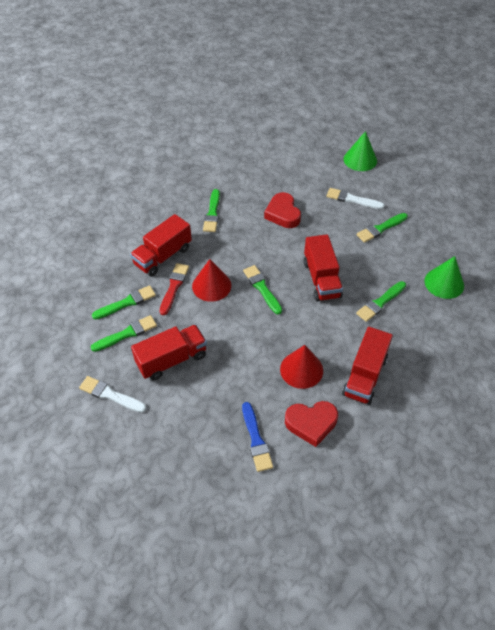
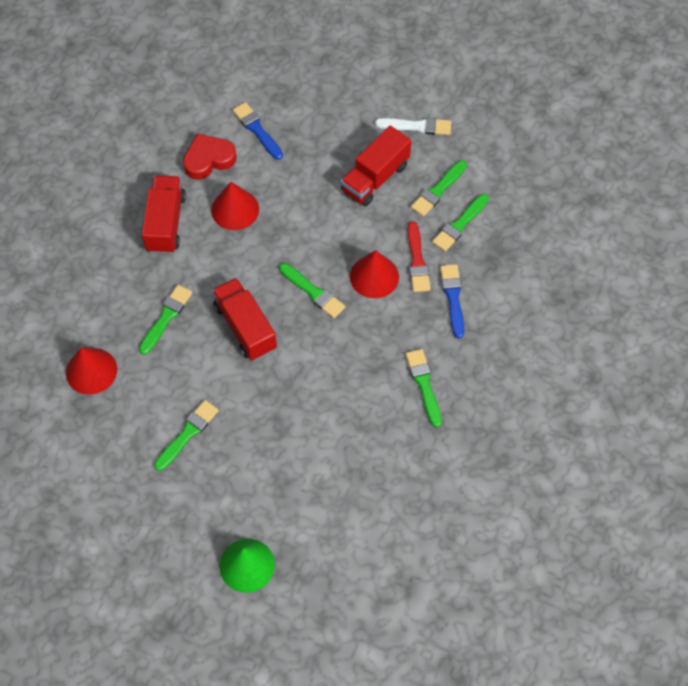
camera: 160 degrees right, 10 degrees up
(163, 256) = (453, 297): red truck -> blue brush
(283, 214) = (328, 415): red heart -> none
(352, 199) = (239, 475): white brush -> none
(444, 283) = (91, 371): green cone -> red cone

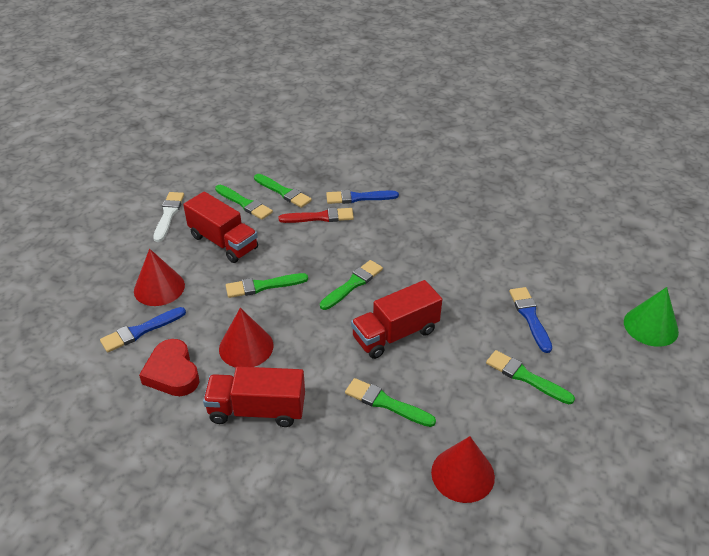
camera: 90 degrees left, 20 degrees down
(264, 449) = (530, 317): none -> blue brush
(374, 276) = (336, 243): red cone -> red cone (159, 288)
(424, 384) = (445, 215): green brush -> green brush (263, 286)

